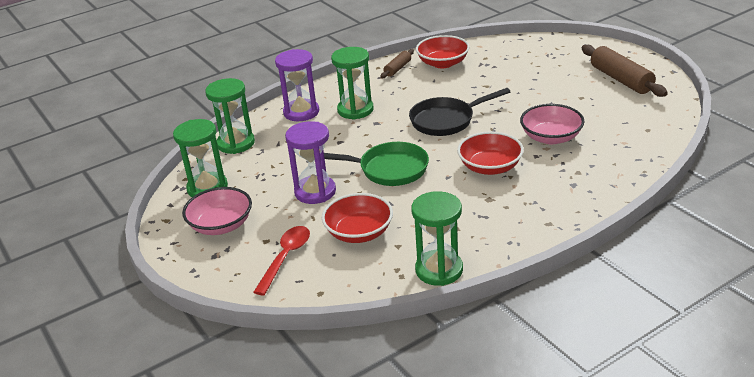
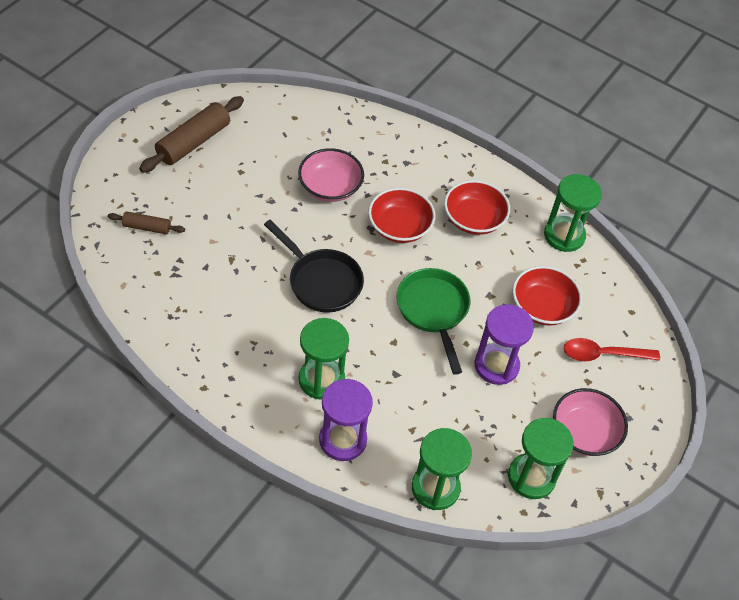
camera: 120 degrees left, 20 degrees up
(398, 68) = (204, 362): brown rolling pin -> brown rolling pin (147, 227)
(443, 63) = (180, 315): red bowl -> red bowl (474, 219)

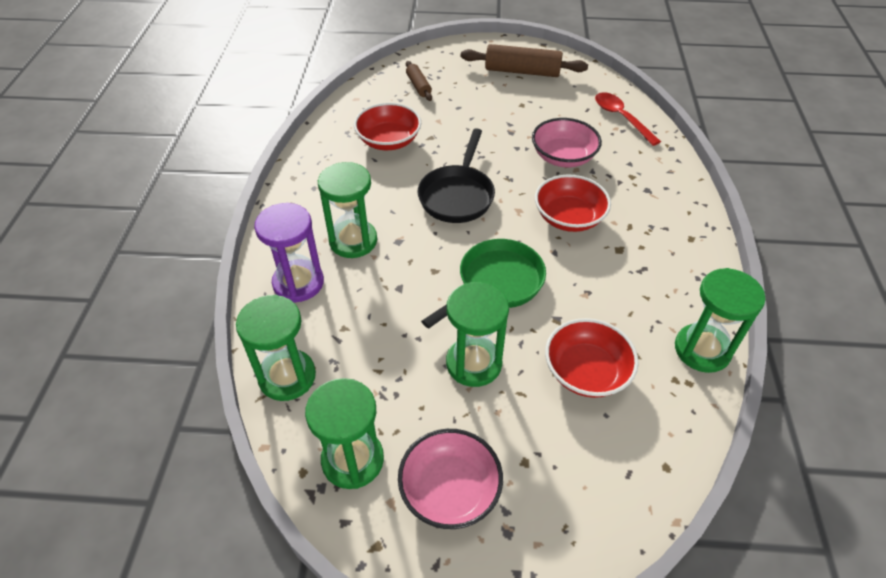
camera: 65 degrees right, 5 degrees down
(474, 219) = (637, 265): red bowl -> red bowl (389, 141)
(496, 365) = (474, 363): purple hourglass -> green hourglass
(603, 354) = (576, 462): red spoon -> red spoon (621, 118)

